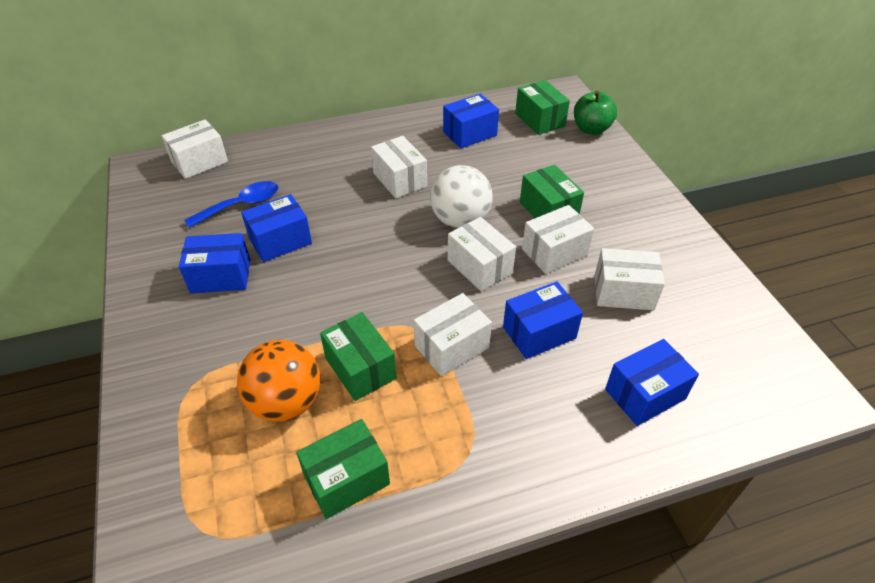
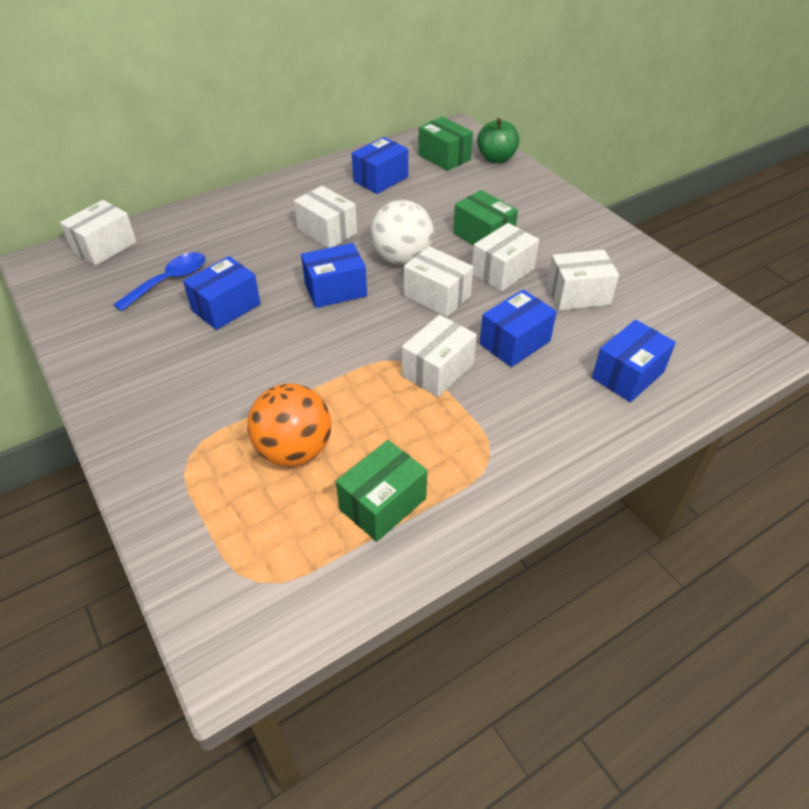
camera: 15 degrees left, 0 degrees up
(221, 276) = (176, 350): blue box -> blue box (335, 290)
(360, 368) = (357, 406): green box -> none

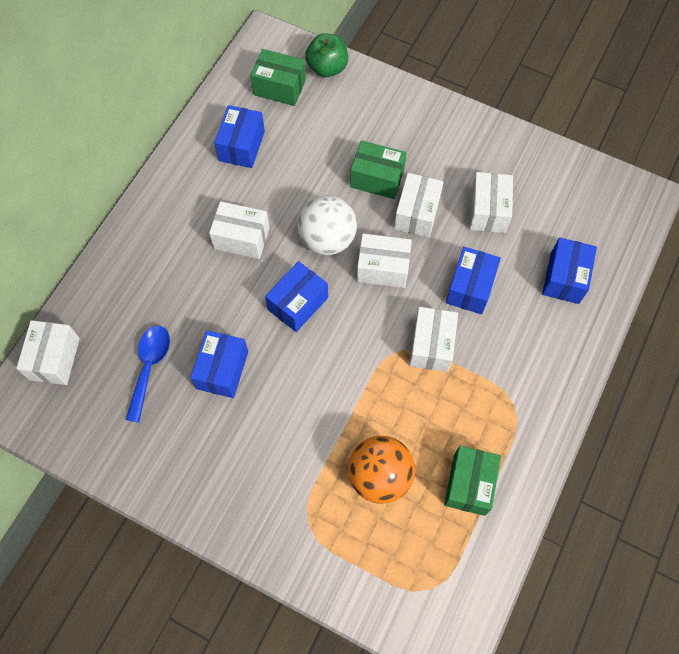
camera: 30 degrees left, 20 degrees up
(578, 294) = (488, 211): white box -> white box turned 45 degrees counterclockwise

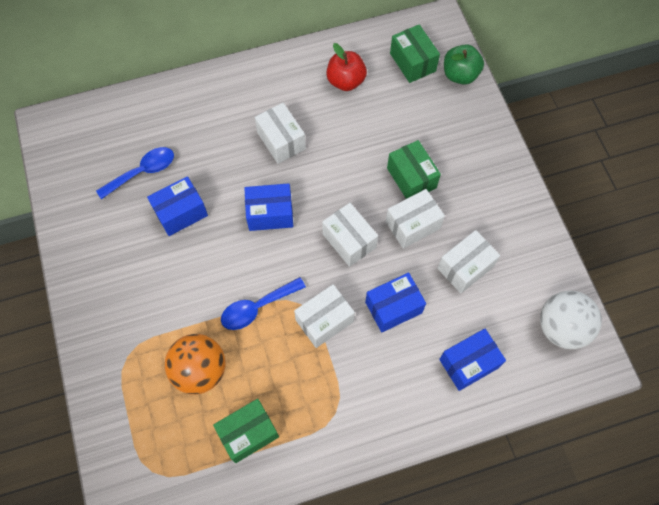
camera: 45 degrees right, 0 degrees up
(55, 359) = (98, 118): white box -> none
(242, 146) = (346, 81): blue box -> red apple
(327, 239) = (334, 189): white ball -> white ball (561, 327)
(369, 385) = (257, 307): none -> blue spoon

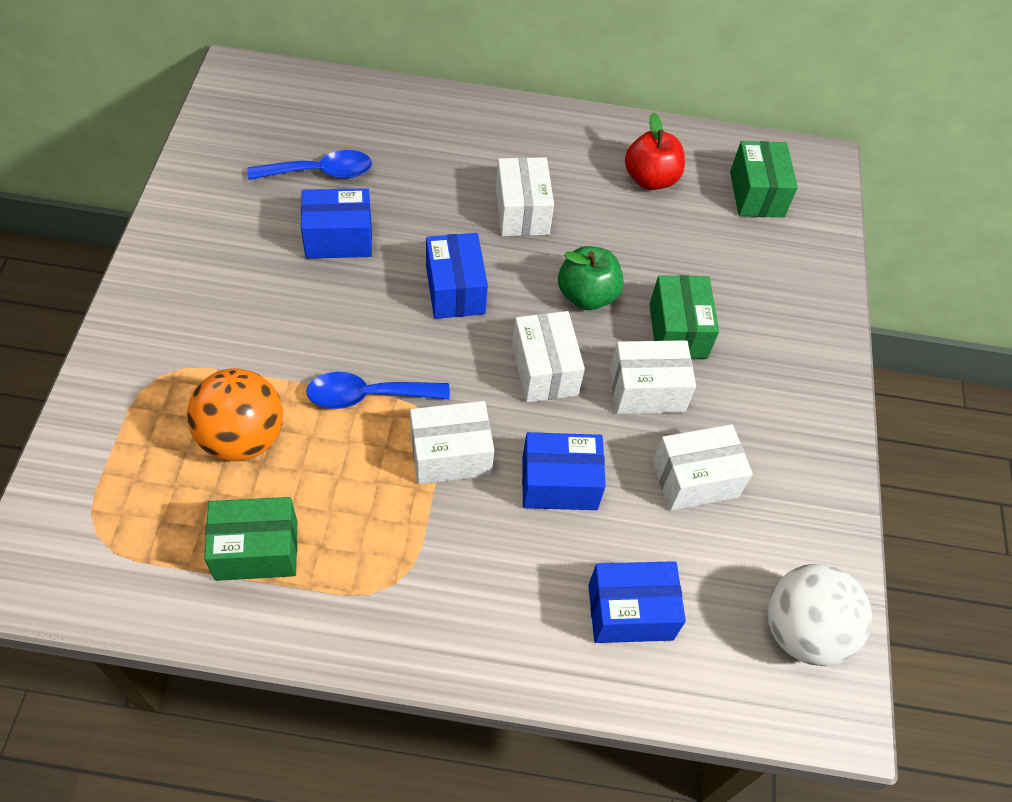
camera: 20 degrees right, 10 degrees down
(270, 214) = (455, 290): blue box -> blue box turned 60 degrees clockwise
(460, 75) = (817, 235): green apple -> green apple (587, 295)

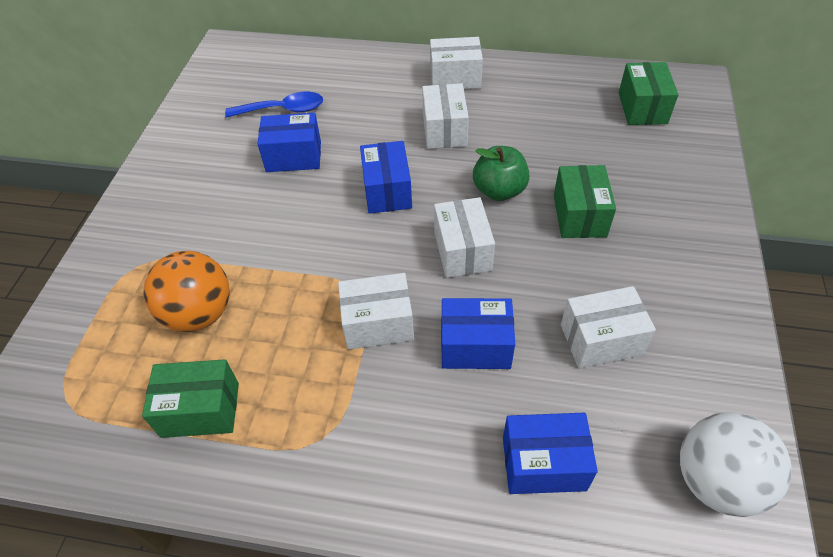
camera: 10 degrees right, 5 degrees down
(368, 395) = (309, 276): blue spoon -> none
(647, 390) = (553, 264): white box -> white box (455, 78)
(650, 179) = (551, 101): red apple -> none

